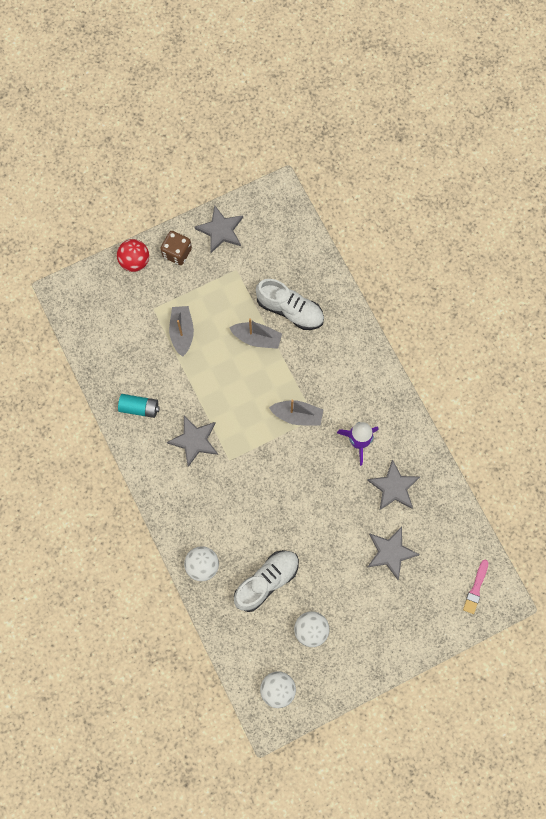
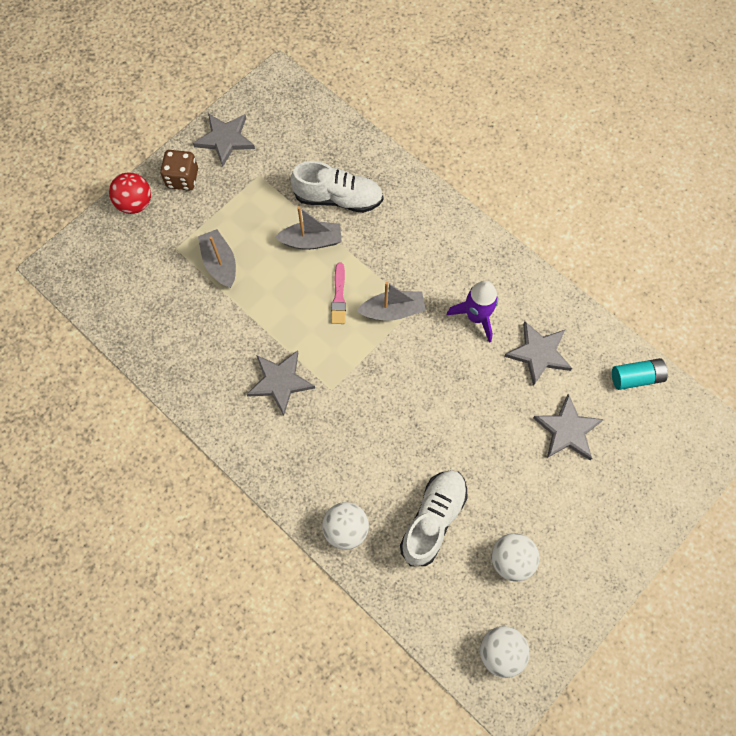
camera: 20 degrees left, 5 degrees down
(139, 408) = (198, 366): turquoise battery -> turquoise battery (636, 377)
(476, 588) = (684, 436): pink brush -> pink brush (339, 296)

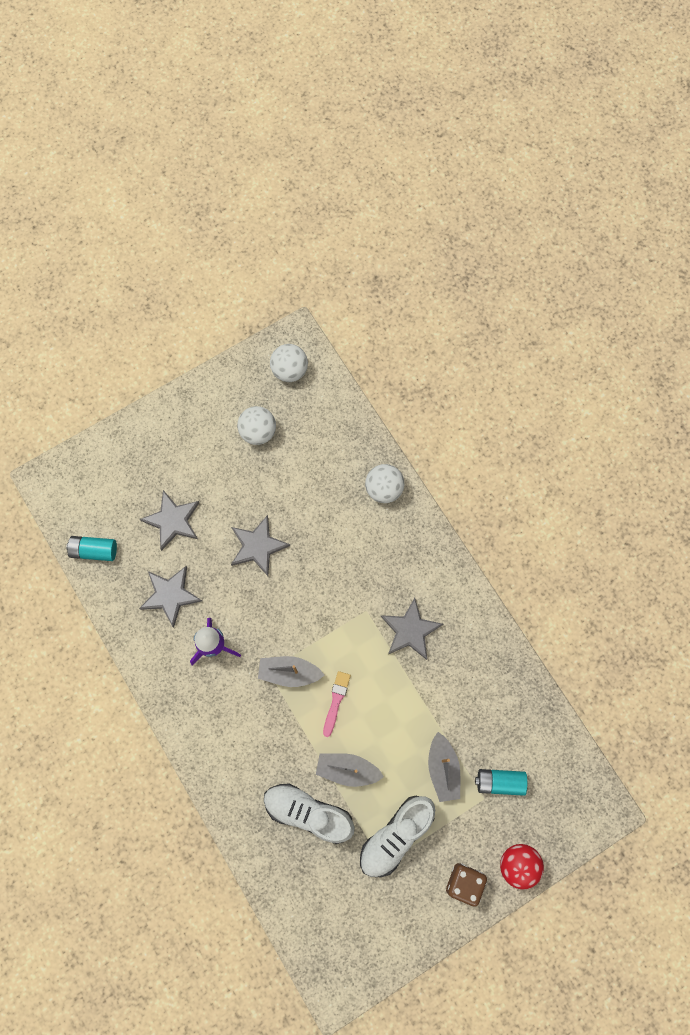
camera: 165 degrees left, 5 degrees up
(163, 265) = (499, 782): none -> turquoise battery
(225, 139) = (410, 922): grey star -> grey star (258, 546)
(433, 519) = (310, 478): white shoe -> white shoe (396, 835)

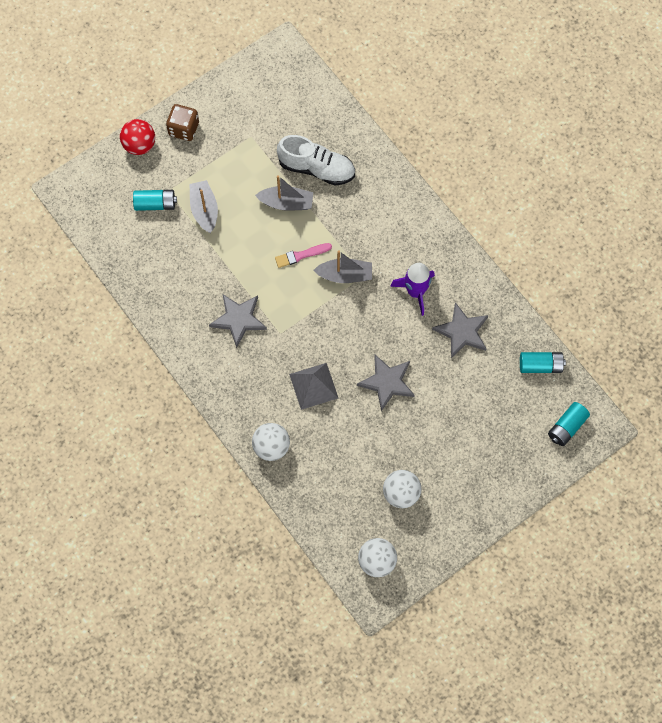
camera: 175 degrees right, 5 degrees down
(80, 483) = (567, 427): none -> turquoise battery
(173, 521) = (471, 399): grey star -> none
(335, 549) = (313, 386): none -> grey pyramid
(336, 701) = (301, 255): pink brush -> pink brush turned 60 degrees clockwise
(396, 835) = (242, 157): white shoe -> none

